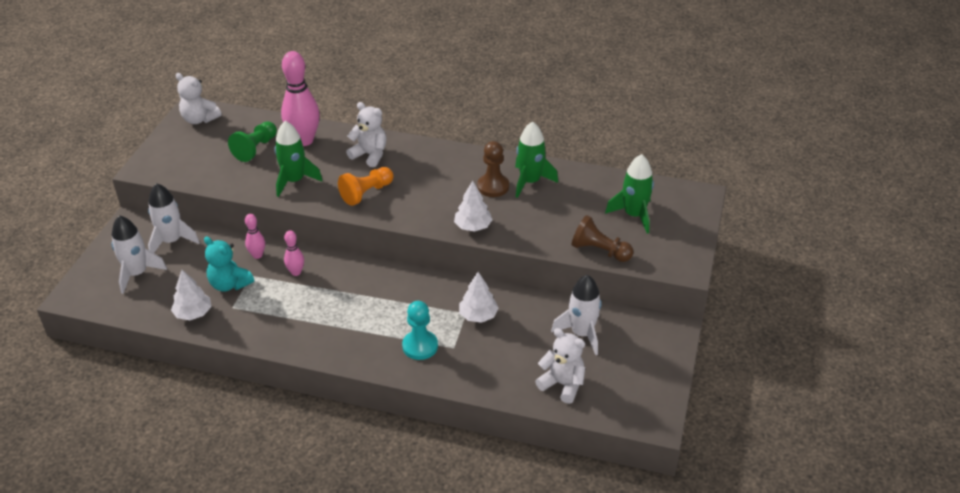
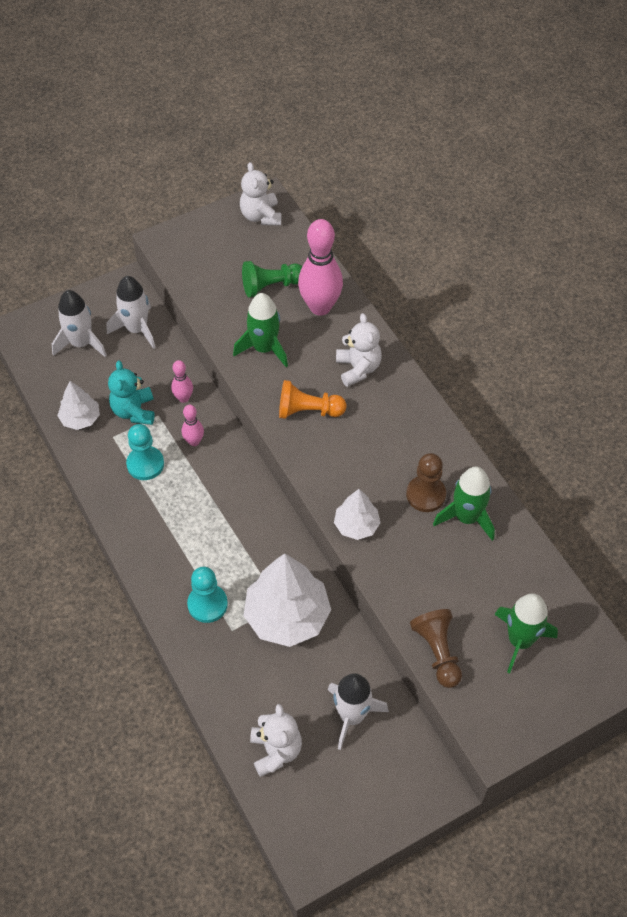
camera: 45 degrees right, 15 degrees up
(277, 306) = (145, 464): none -> turquoise pawn
(478, 315) = (287, 616): white tree -> white tree, size x1.86

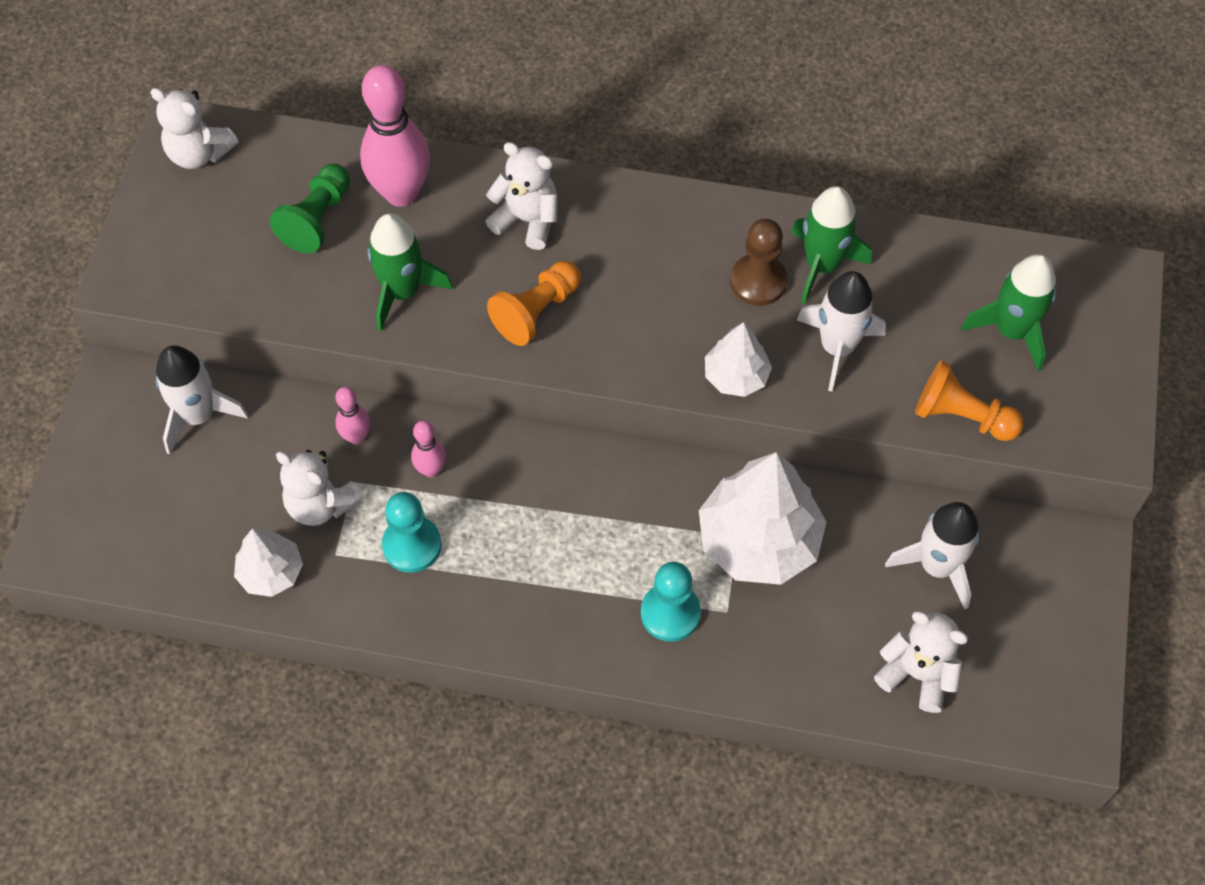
camera: 50 degrees left, 5 degrees up
(81, 343) = (153, 493): white rocket -> white rocket (837, 347)
(134, 411) = (321, 504): turquoise teddy bear -> white teddy bear
(437, 652) = (961, 416): brown pawn -> orange pawn

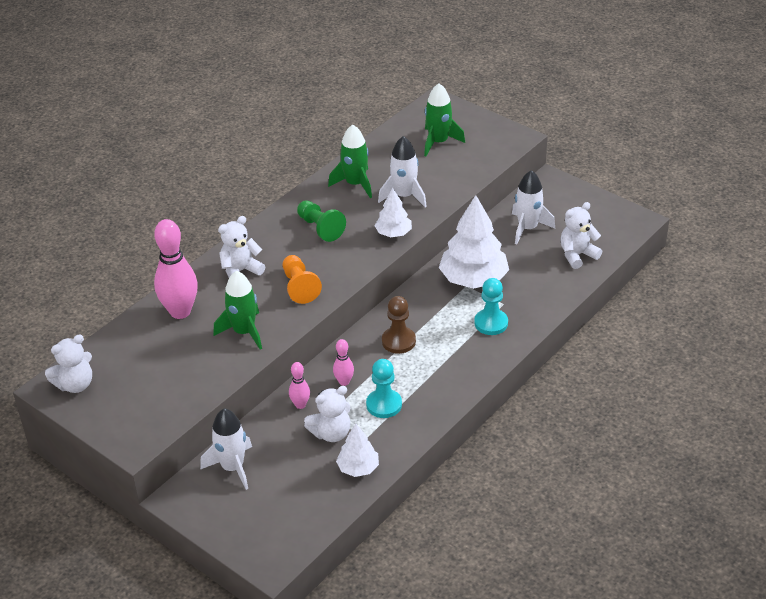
camera: 60 degrees left, 20 degrees down
(317, 219) = (167, 350): green pawn -> green pawn (320, 228)
(758, 281) = (346, 207): brown pawn -> brown pawn (398, 341)
(961, 416) = (470, 173): orange pawn -> none

